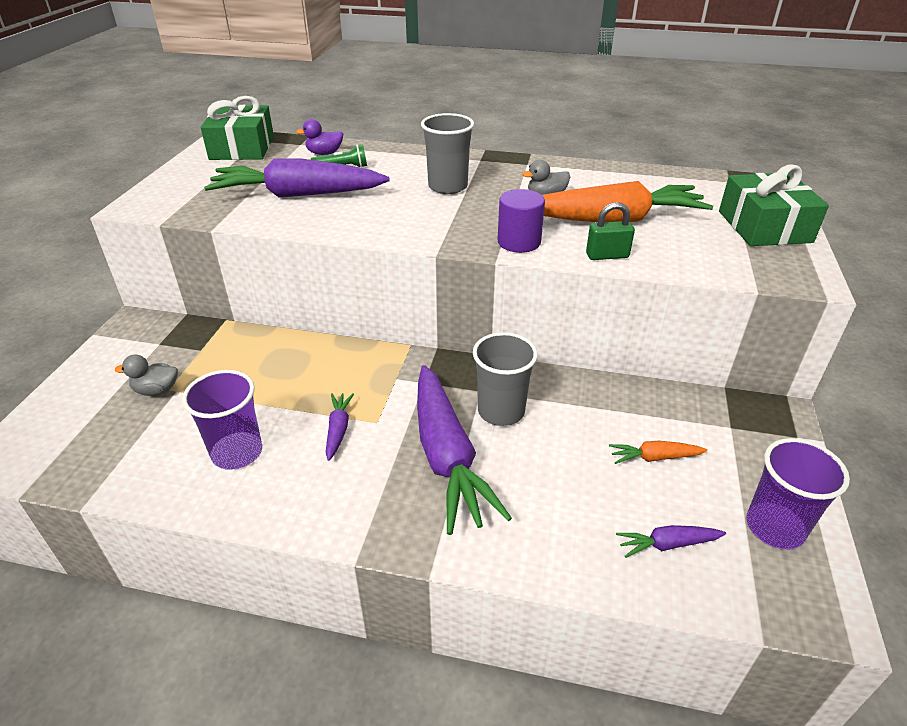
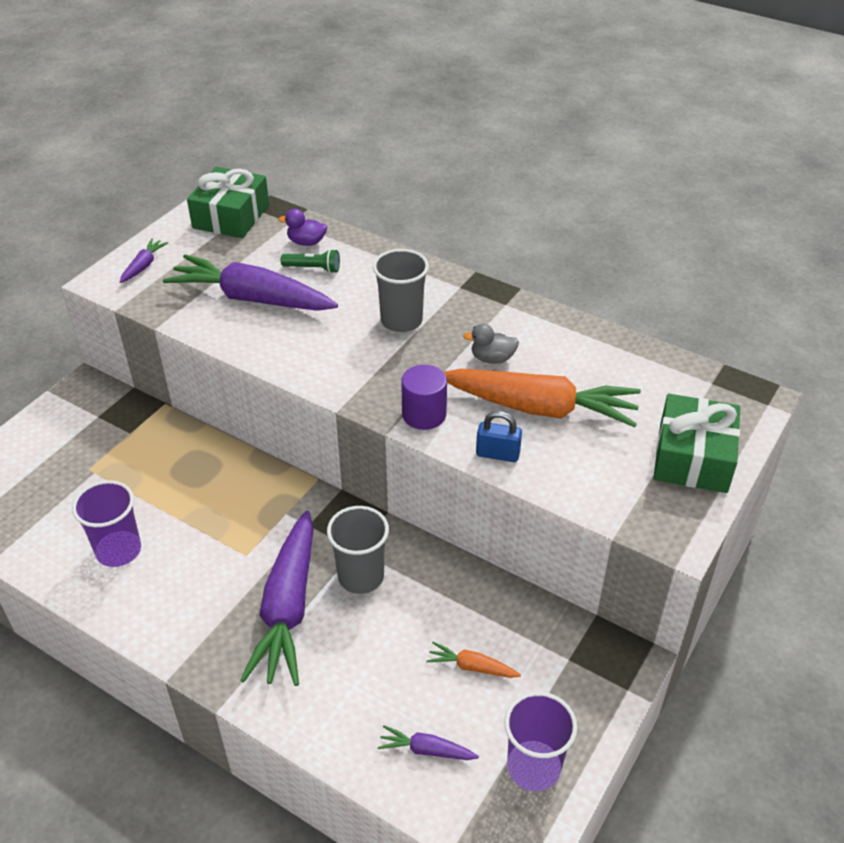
camera: 20 degrees right, 5 degrees up
(156, 390) = (78, 467): grey duck -> none
(338, 429) = (210, 553): purple carrot -> purple carrot (143, 266)
(607, 255) = (497, 454): green padlock -> blue padlock

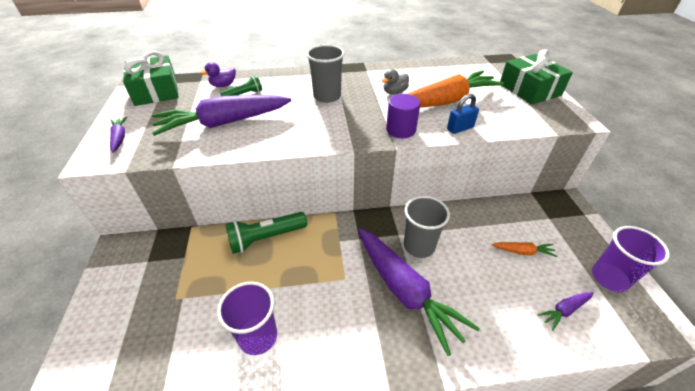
camera: 40 degrees left, 0 degrees up
(218, 462) = (266, 238): none -> green flashlight
(472, 667) = (523, 251): orange carrot -> orange carrot turned 150 degrees counterclockwise

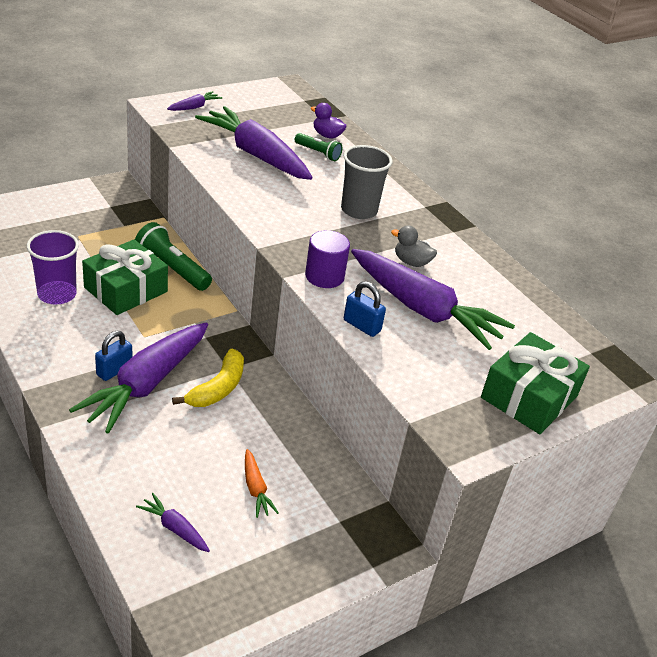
camera: 60 degrees right, 5 degrees down
(156, 91) = (284, 100): green gift -> green gift (126, 290)
(382, 311) = (114, 370): none -> blue padlock
(419, 246) = (218, 388): grey cup -> yellow banana
(446, 101) = (423, 310): orange carrot -> purple carrot
(609, 278) = (250, 583): purple cup -> none

